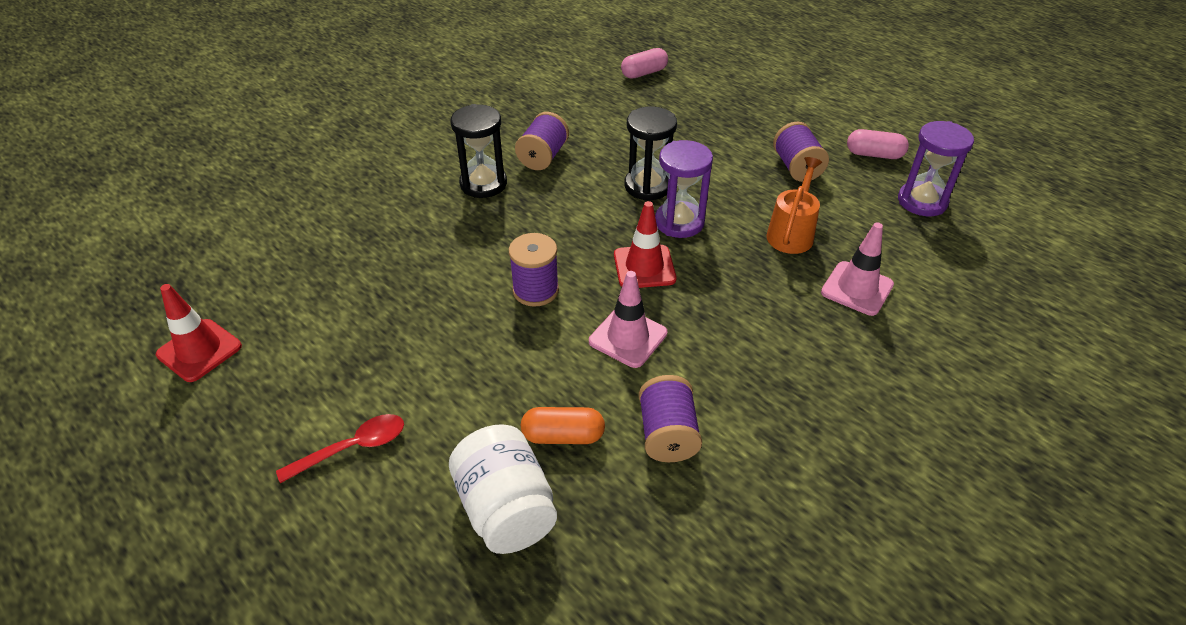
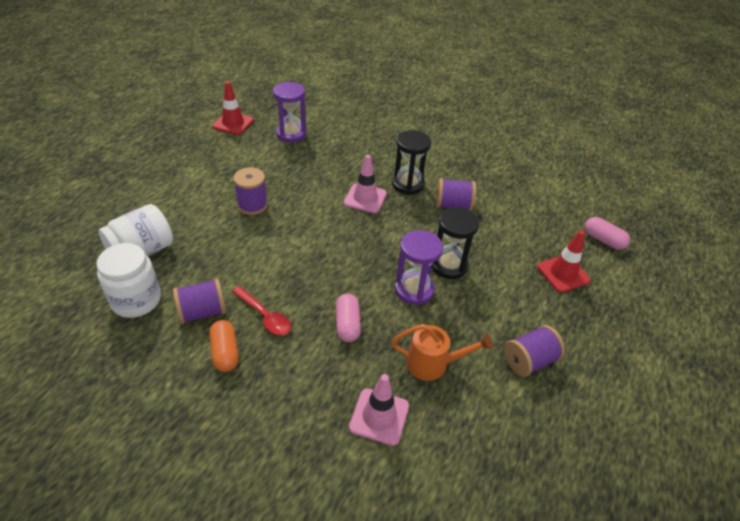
camera: 70 degrees right, 0 degrees up
(352, 448) = (177, 187): red spoon -> red spoon (264, 316)
(535, 290) = (313, 229): purple spool -> purple spool (252, 205)
(563, 436) = (195, 264): orange capsule -> orange capsule (225, 352)
(622, 520) = (136, 300): none -> white jar
(628, 337) = (283, 280): pink traffic cone -> pink traffic cone (365, 198)
(644, 267) = (355, 277): red traffic cone -> red traffic cone (563, 274)
(874, 154) = (590, 425): pink capsule -> pink capsule (347, 324)
(922, 201) = (532, 472): purple hourglass -> purple hourglass (291, 134)

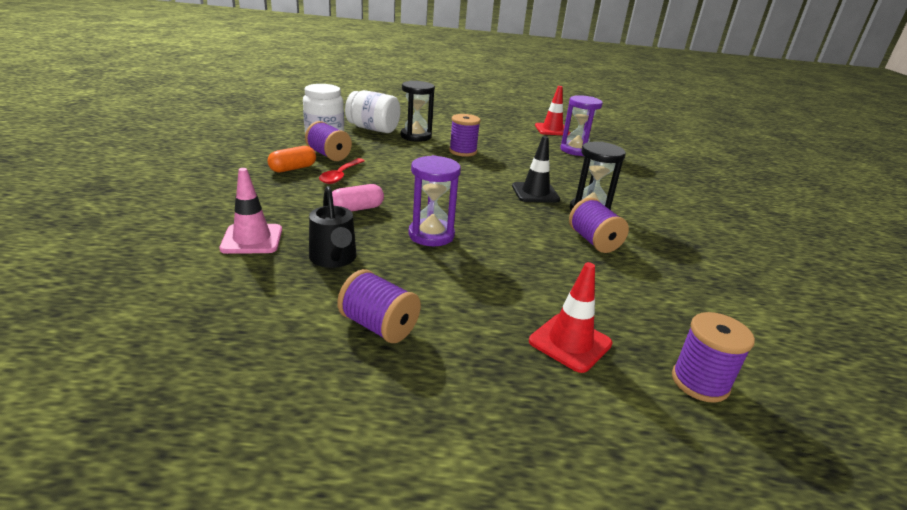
camera: 65 degrees right, 15 degrees down
(365, 198) = (535, 193): pink traffic cone -> black traffic cone
(433, 364) = (334, 259): orange watering can -> black watering can
(449, 265) = (489, 251): black hourglass -> black hourglass (416, 136)
(603, 240) = (700, 382): pink capsule -> purple spool

